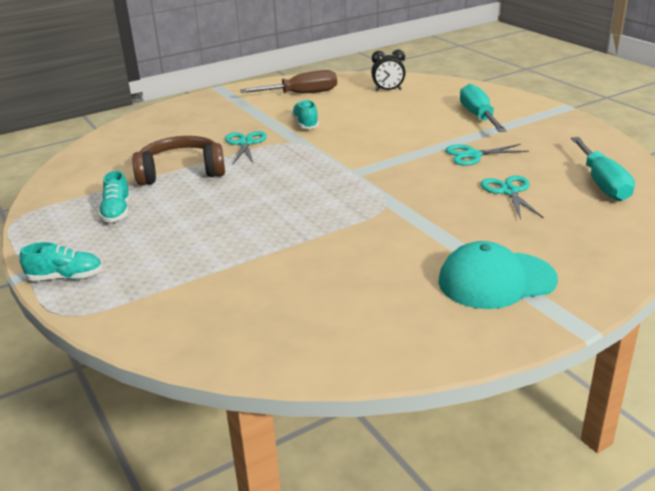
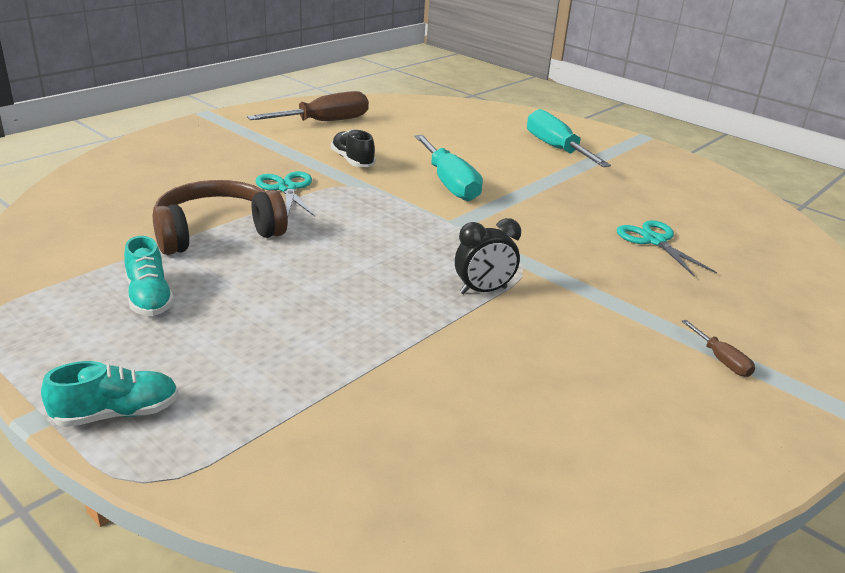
camera: 20 degrees left, 0 degrees up
(305, 124) = (352, 161): turquoise shoe -> black shoe
(388, 90) = (430, 117): black clock -> black clock (483, 291)
(473, 155) = (582, 196): turquoise scissors -> none
(496, 280) = (721, 360): turquoise cap -> brown screwdriver
(602, 183) = (745, 226): turquoise screwdriver -> turquoise screwdriver (449, 183)

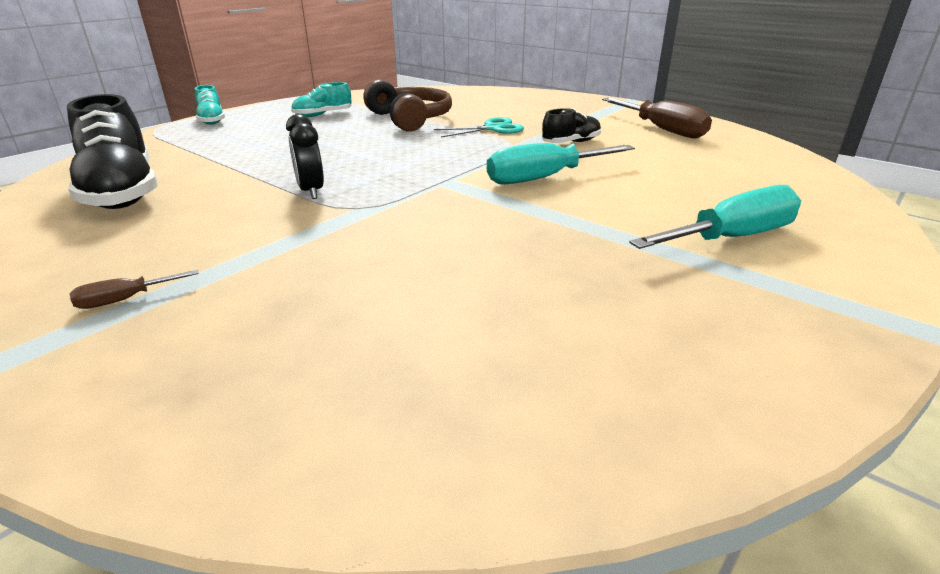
camera: 90 degrees right, 0 degrees up
(488, 429) = (122, 192): none -> black shoe
(654, 241) = (427, 289): turquoise scissors -> none

